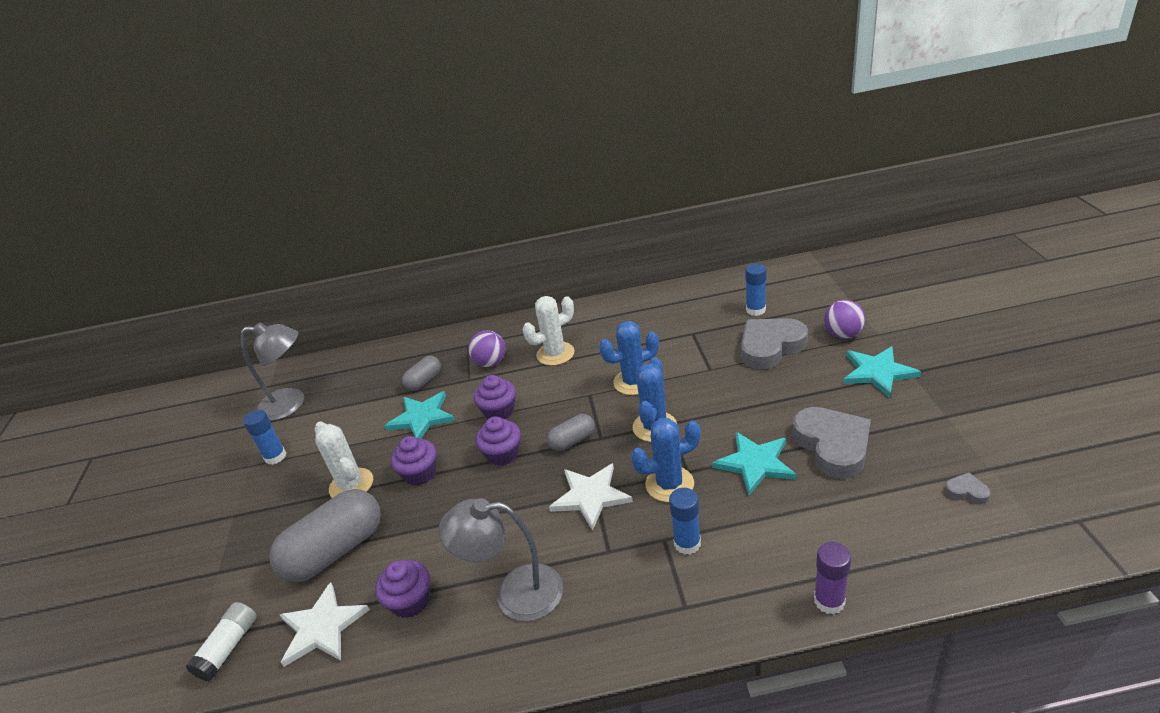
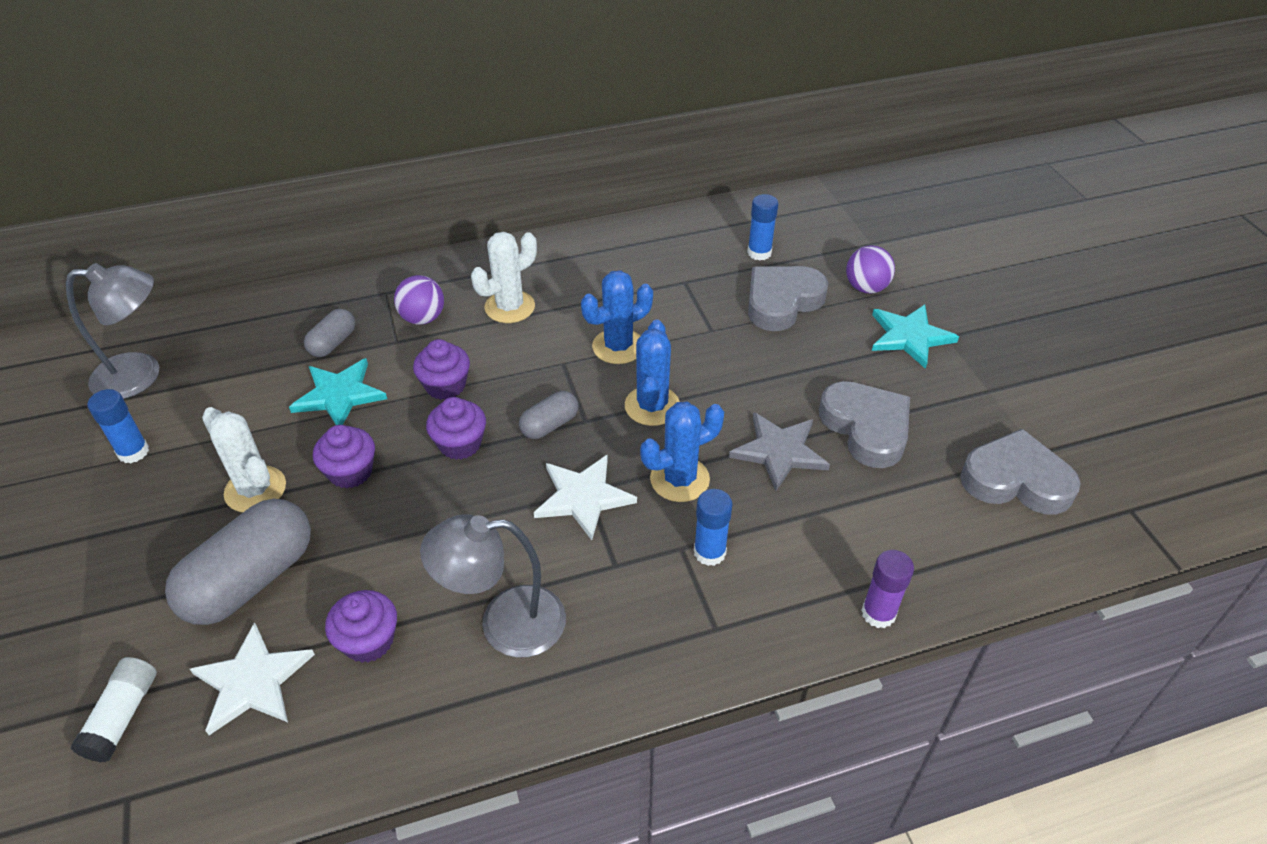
camera: 15 degrees left, 10 degrees up
(755, 464) = (779, 451): turquoise star -> grey star
(966, 491) = (1016, 480): grey heart -> grey heart, size x2.39

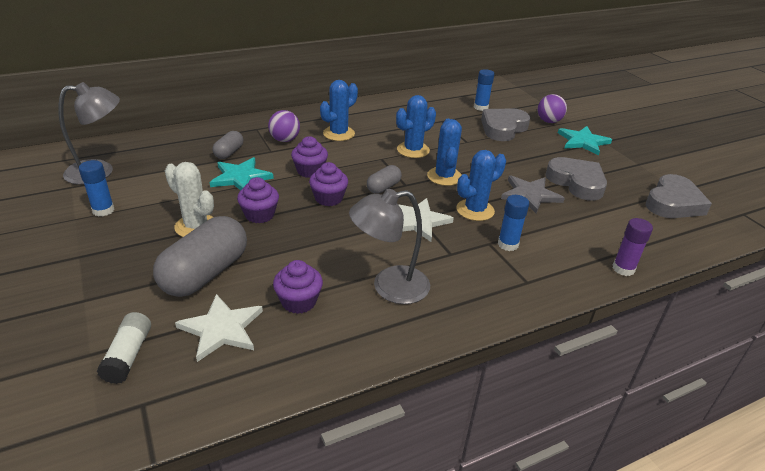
camera: 10 degrees left, 10 degrees down
(509, 307) = (339, 134): white cactus -> blue cactus
(1016, 480) = (673, 203): grey heart -> grey heart turned 120 degrees clockwise

